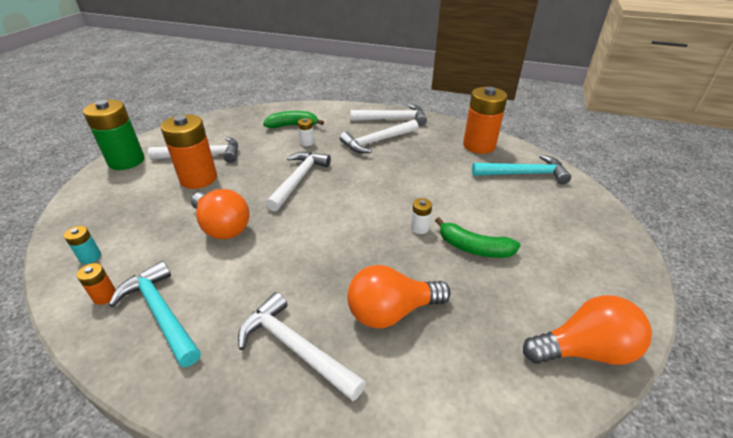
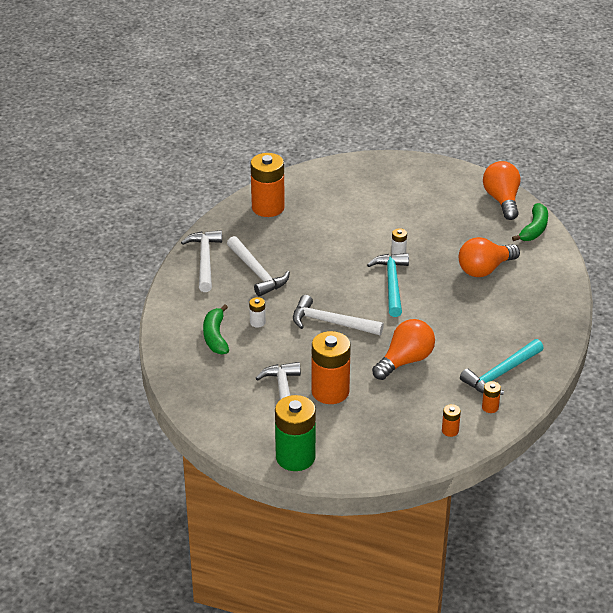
camera: 90 degrees left, 0 degrees up
(90, 257) = (450, 430): turquoise battery -> orange battery
(295, 347) = (518, 308): white hammer -> none
(391, 311) = (484, 269): orange light bulb -> orange light bulb turned 75 degrees clockwise
(474, 248) = (419, 229): green banana -> green banana (534, 229)
(524, 174) = (319, 190): turquoise hammer -> turquoise hammer (392, 284)

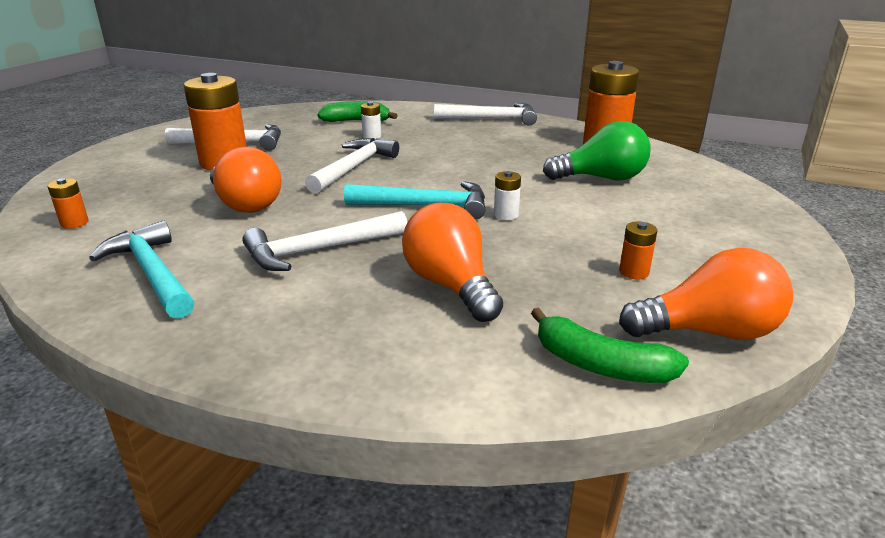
camera: 95 degrees right, 10 degrees down
(257, 273) = (465, 138): white hammer -> white hammer (319, 250)
(295, 457) = (136, 145): green battery -> none
(333, 214) = (601, 178): none -> green light bulb
(490, 407) = (86, 256): orange battery -> orange battery (634, 272)

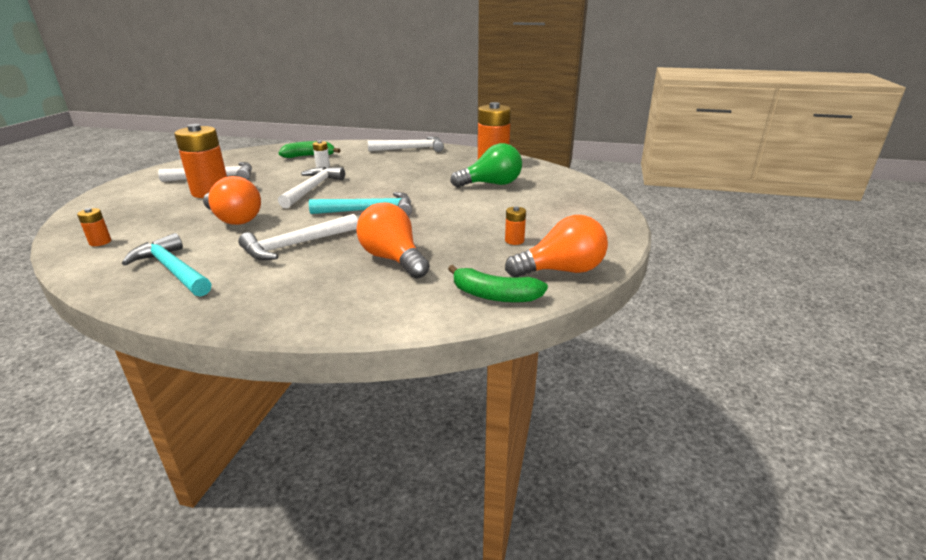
camera: 10 degrees left, 0 degrees up
(506, 215) = (427, 212): white battery -> none

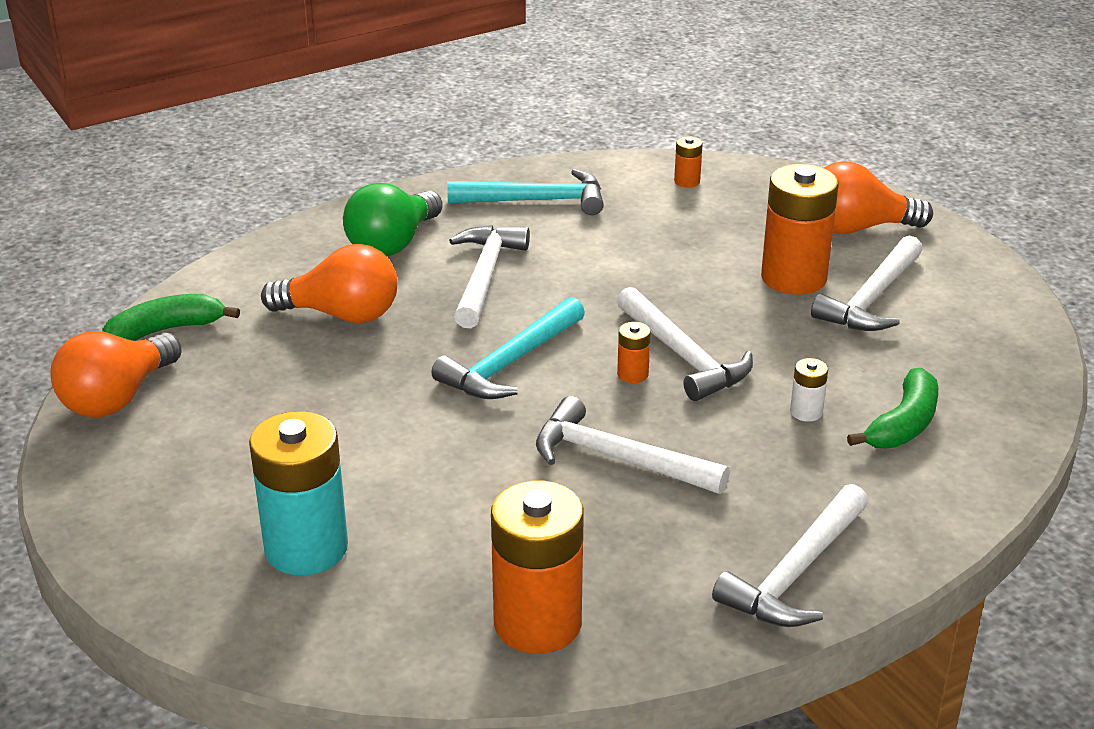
camera: 135 degrees right, 5 degrees up
(234, 219) = (639, 264): orange light bulb -> orange light bulb (857, 228)
(399, 177) = (618, 458): none -> white hammer
(491, 184) = (429, 533): green light bulb -> green light bulb (393, 243)
(514, 240) = (228, 415): orange battery -> orange battery (632, 374)
(538, 195) = (306, 548): none -> turquoise battery

